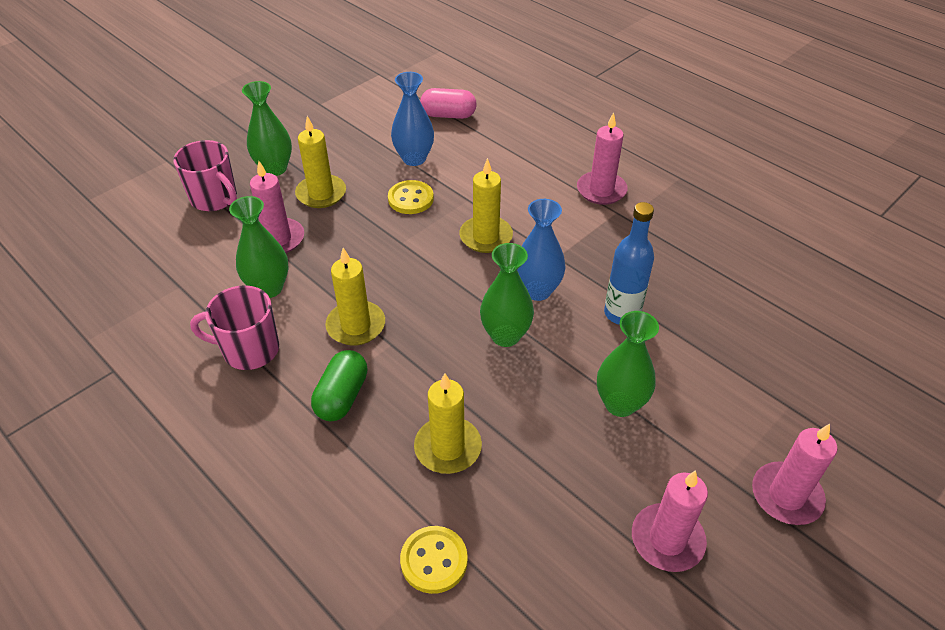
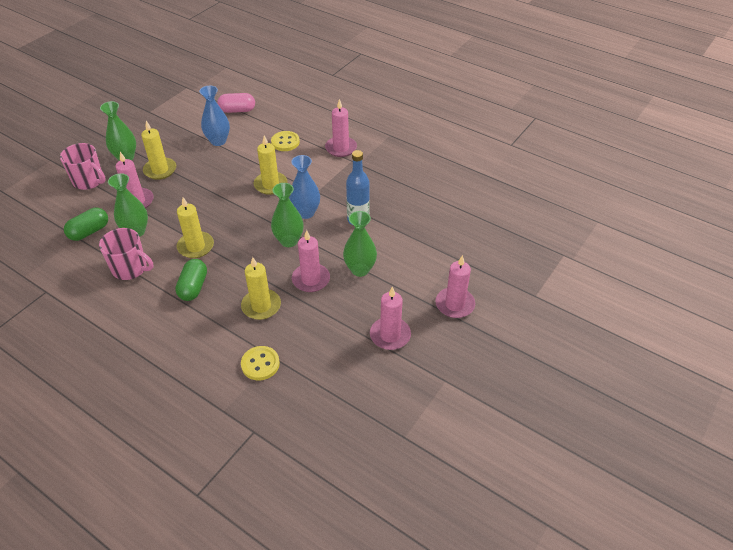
camera: 10 degrees left, 0 degrees up
(199, 279) = (89, 232): none -> green capsule
(249, 350) = (130, 269): pink mug -> pink mug turned 150 degrees counterclockwise
(410, 199) = (219, 167): yellow button -> yellow button (285, 142)
(535, 410) = (311, 279): none -> pink candle

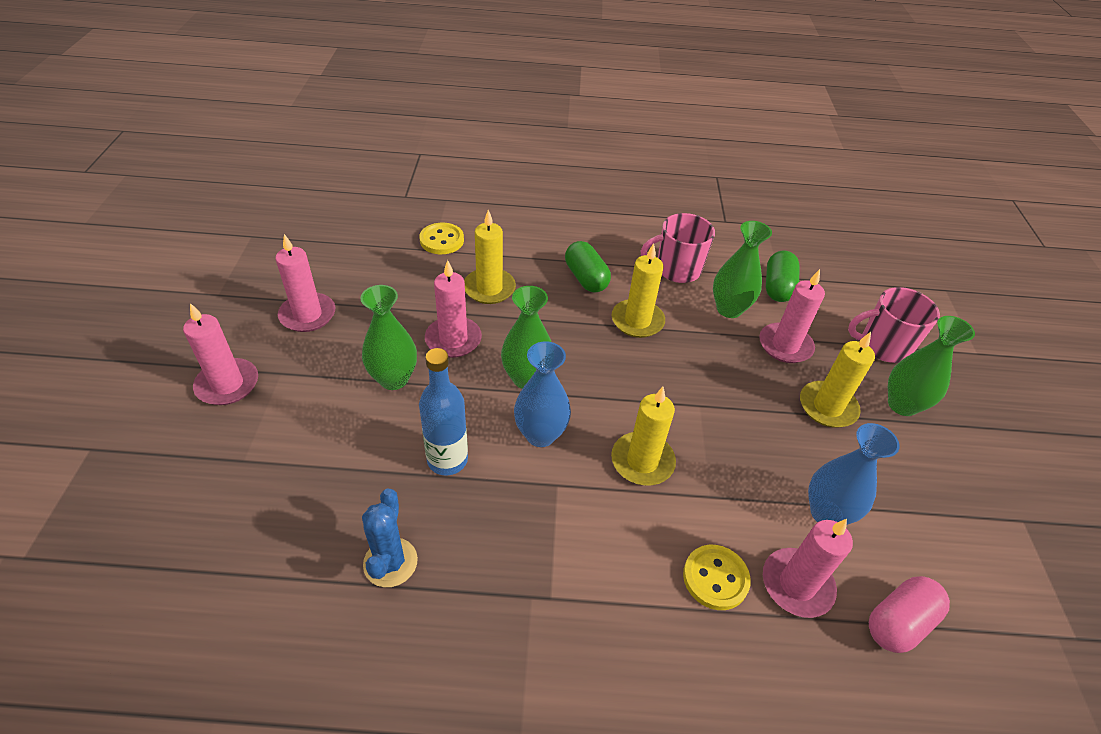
camera: 145 degrees right, 0 degrees up
(341, 148) = (597, 624): pink candle -> pink candle (797, 584)
(406, 193) = (390, 562): none -> blue cactus

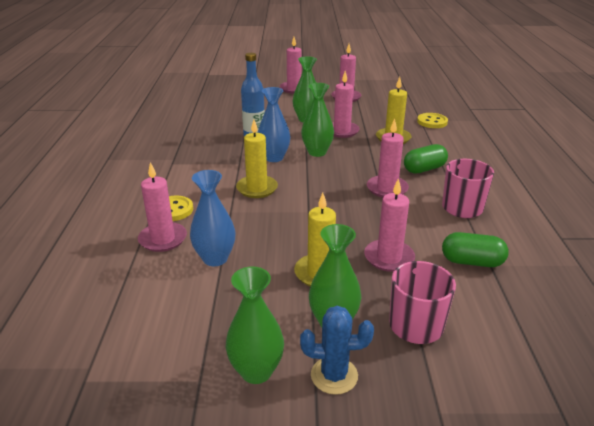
camera: 90 degrees right, 15 degrees down
(390, 562) = (197, 128): blue cactus -> blue cactus (334, 375)
(637, 321) = (387, 189): yellow candle -> pink candle
(729, 309) = (423, 231): green vase -> green vase (256, 371)
(898, 622) = (126, 279): pink capsule -> none

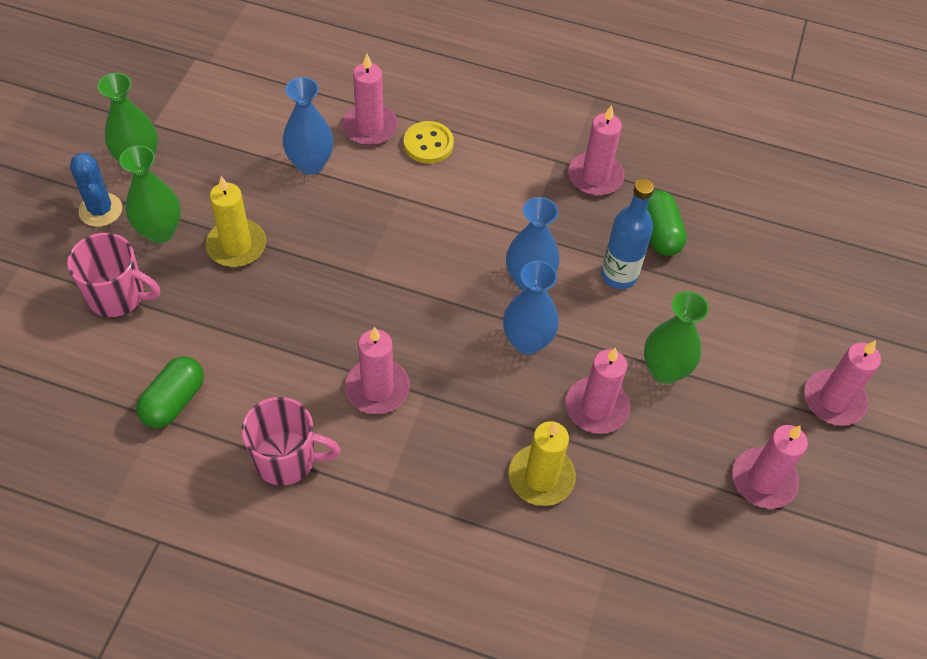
camera: 105 degrees right, 25 degrees up
(257, 188) = (444, 236): yellow candle -> none
(317, 152) = (527, 341): green vase -> blue vase
(334, 375) = (100, 210): blue cactus -> blue cactus turned 45 degrees counterclockwise
(389, 258) = (227, 320): pink candle -> pink candle (595, 176)
(424, 169) = (413, 469): green capsule -> green capsule (660, 233)
(432, 122) = (591, 585): yellow button -> none

